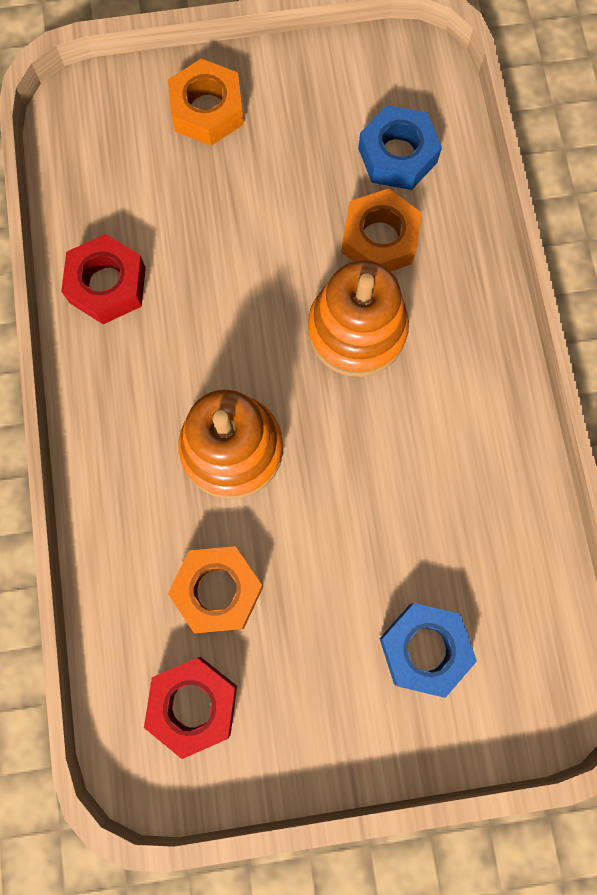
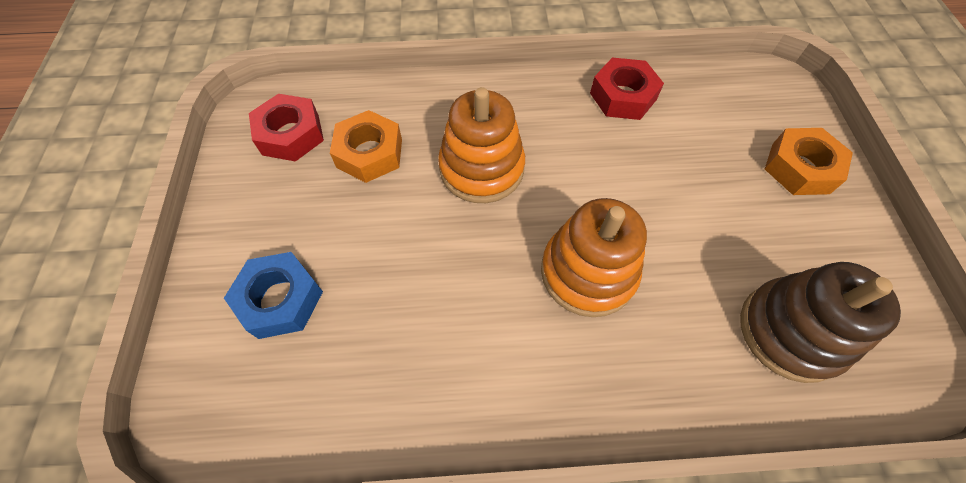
camera: 95 degrees right, 15 degrees down
(379, 239) = (688, 303): orange nut -> none
(397, 155) = (790, 331): blue nut -> brown stacking toy

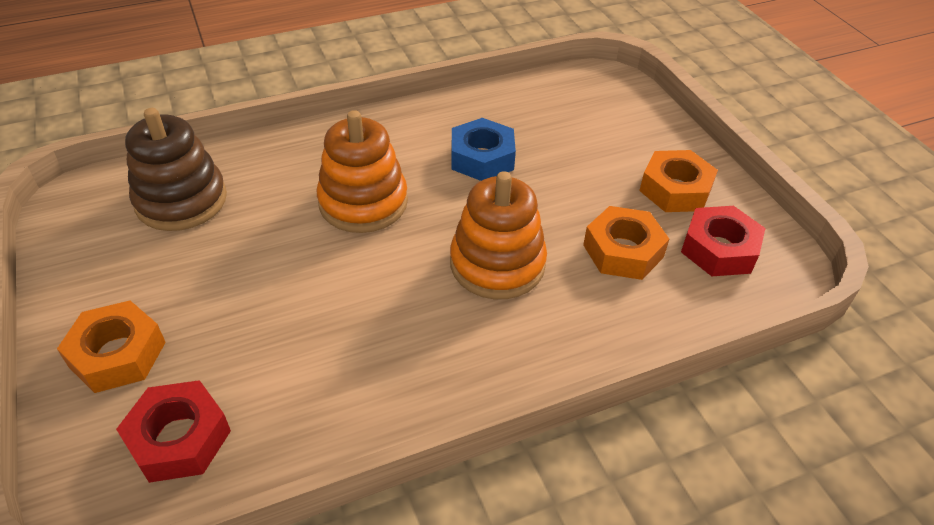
camera: 160 degrees right, 15 degrees down
(271, 203) = (675, 189): none -> orange nut
(280, 299) = (605, 135): blue nut -> blue nut (482, 158)
(623, 96) = (349, 400): red nut -> red nut (179, 438)

